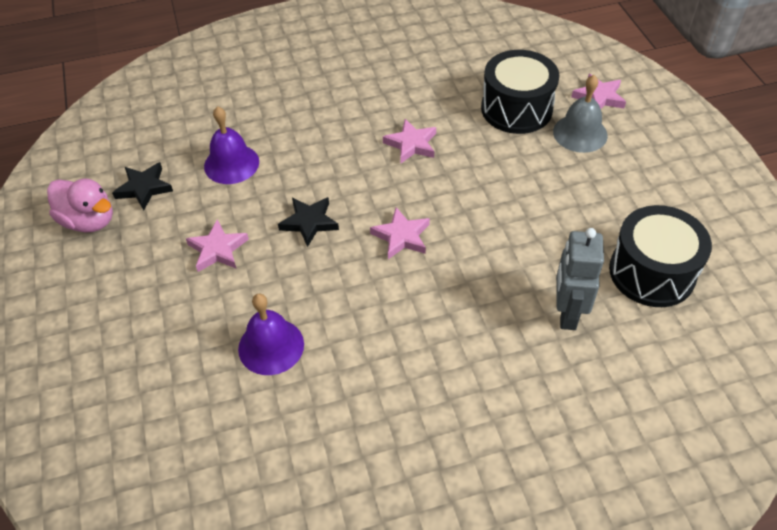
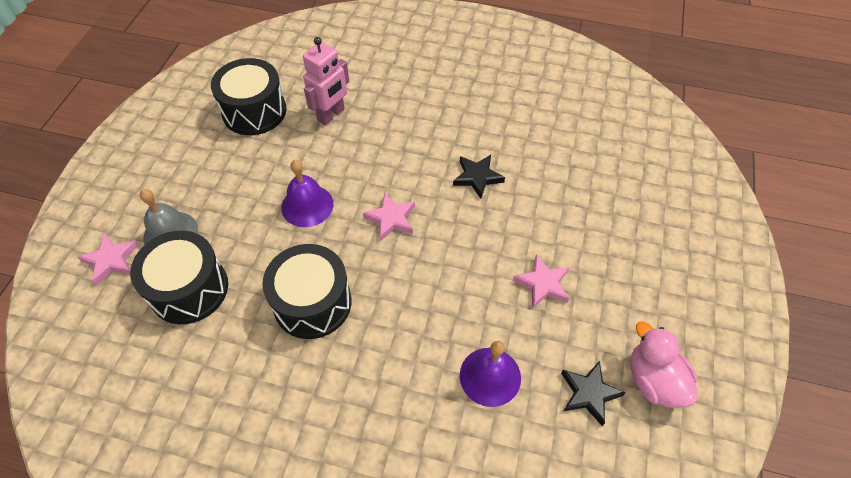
camera: 150 degrees left, 5 degrees up
(271, 346) = (536, 186): purple bell -> purple bell (307, 205)
(309, 222) = (454, 269): black star -> black star (477, 177)
(411, 144) = (312, 303): pink star -> black drum
(567, 313) = (331, 115): grey robot -> pink robot

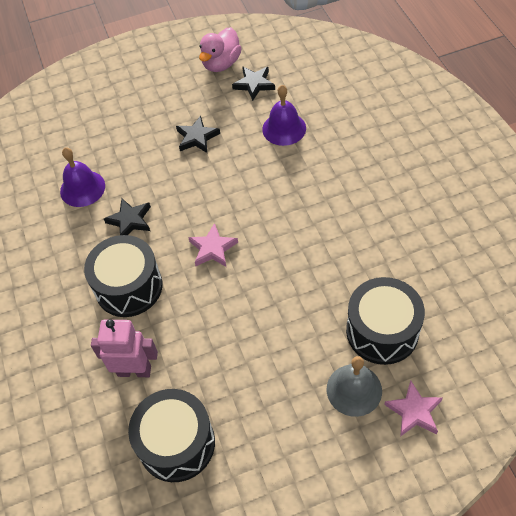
camera: 120 degrees left, 0 degrees up
(307, 205) = (246, 312): purple bell -> purple bell (82, 188)
(312, 303) = (320, 246): black drum -> black drum (129, 287)
(542, 284) = (197, 137): pink star -> black star

